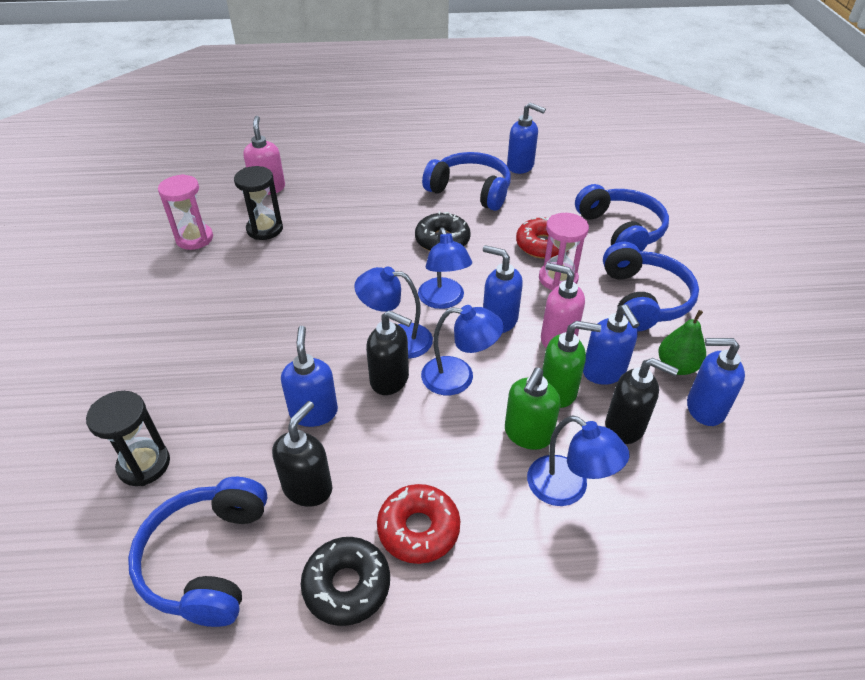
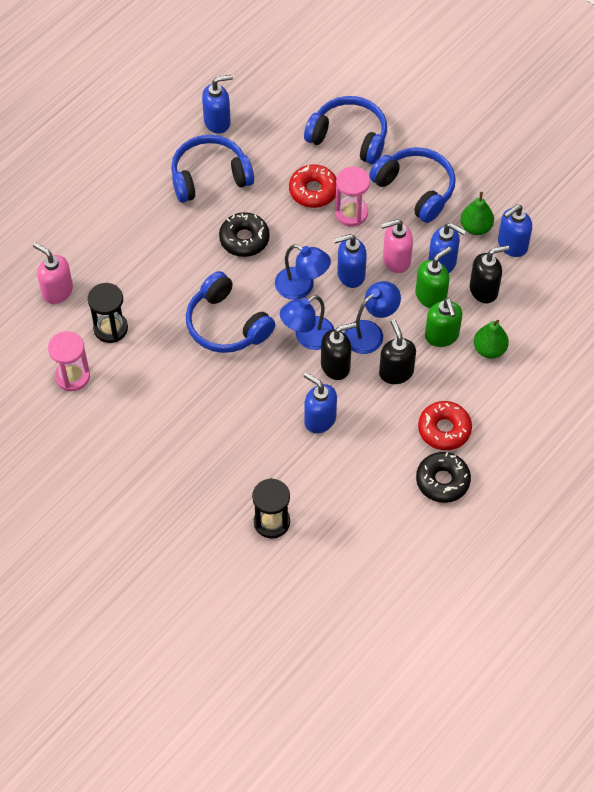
camera: 45 degrees left, 15 degrees up
(207, 559) = (367, 528): blue headphones -> blue headphones (226, 325)
(308, 488) = (369, 458): black soap dispenser -> black soap dispenser (396, 372)
(568, 488) = (489, 349): blue lamp -> green pear

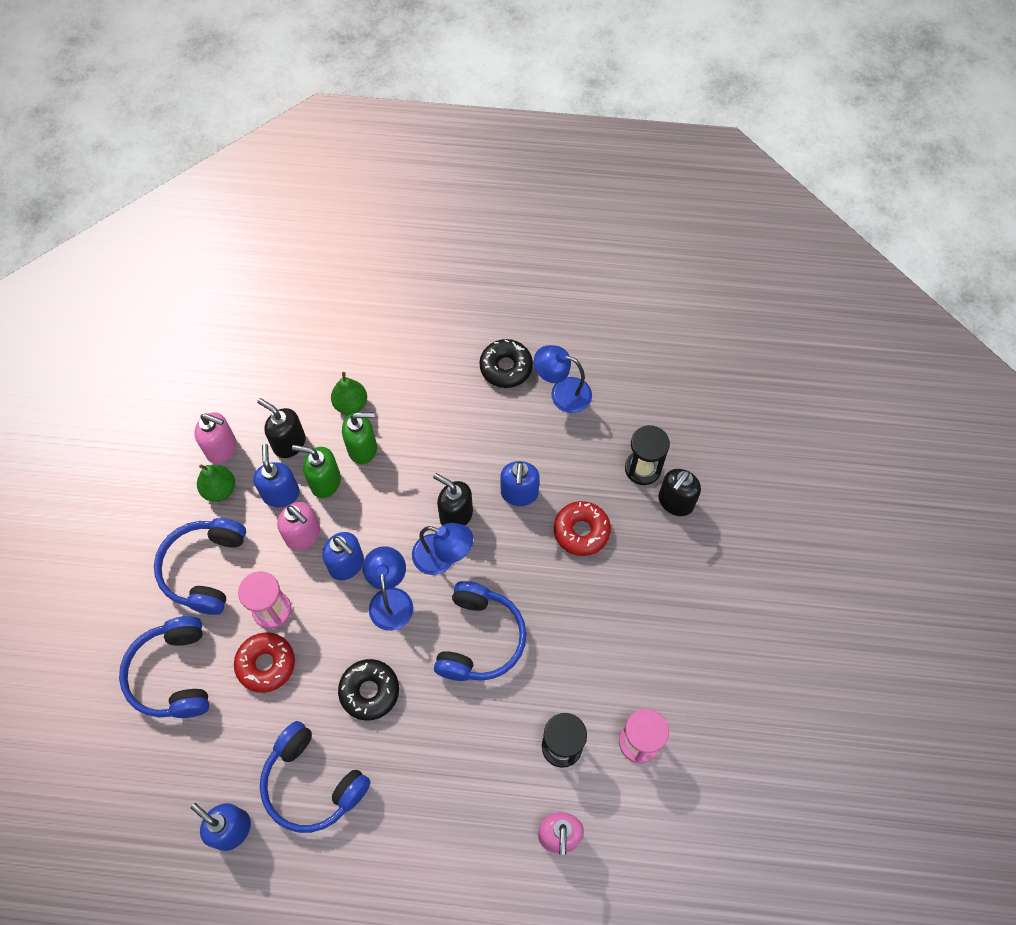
camera: 125 degrees left, 5 degrees up
(370, 332) = (399, 508): blue lamp -> blue lamp (562, 392)
(396, 372) = (427, 463): black soap dispenser -> black soap dispenser (675, 502)
(442, 336) = (363, 448): green soap dispenser -> green soap dispenser turned 45 degrees clockwise
(444, 429) = (456, 393): red donut -> red donut (581, 531)
(512, 245) = (222, 448): blue soap dispenser -> pink soap dispenser

